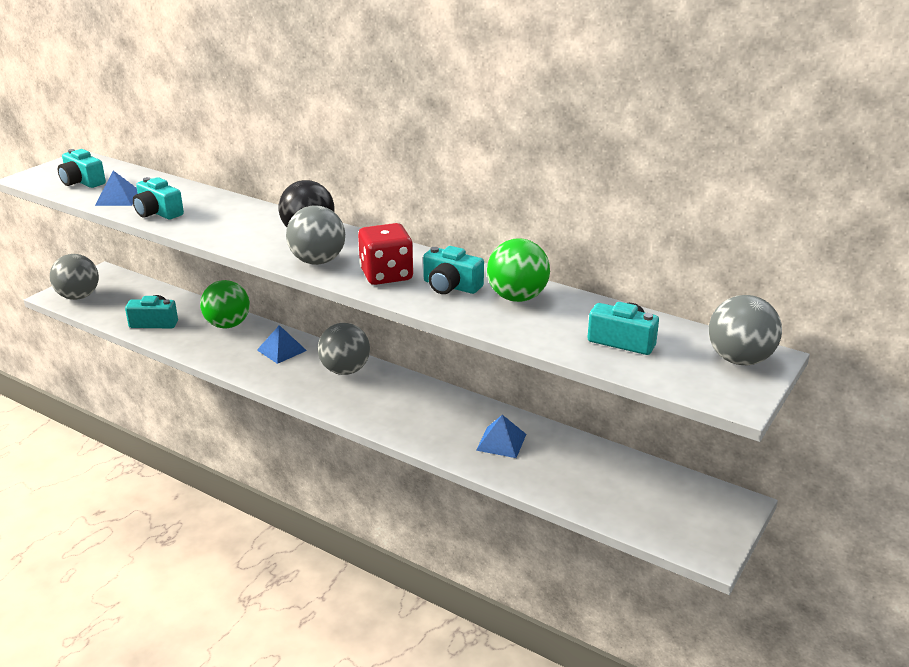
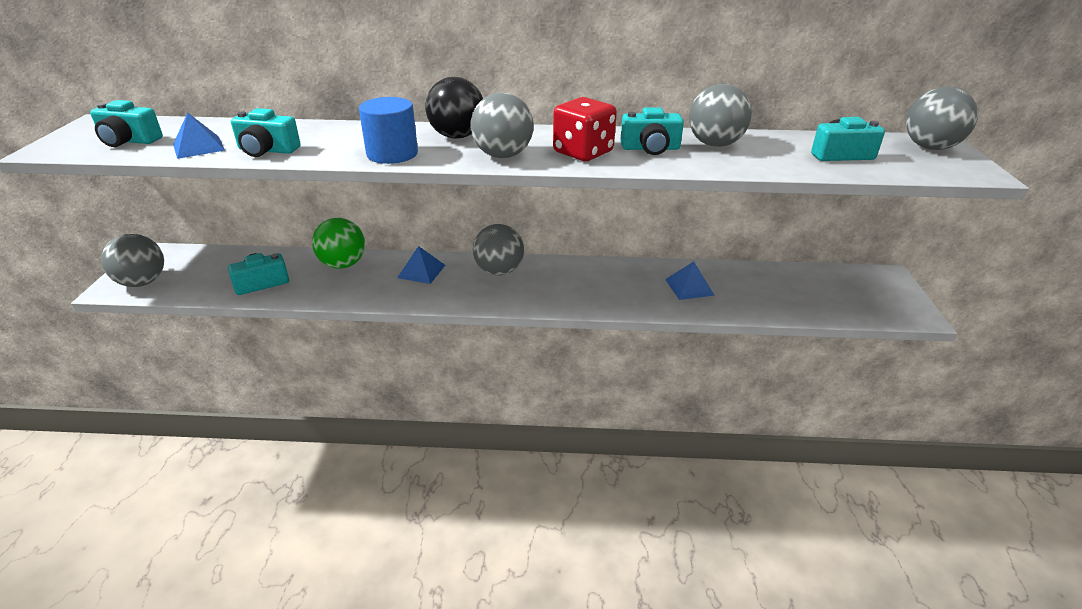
camera: 30 degrees left, 5 degrees up
(238, 238) = (392, 154): none -> blue cylinder
(517, 297) = (714, 144): green ball -> grey ball

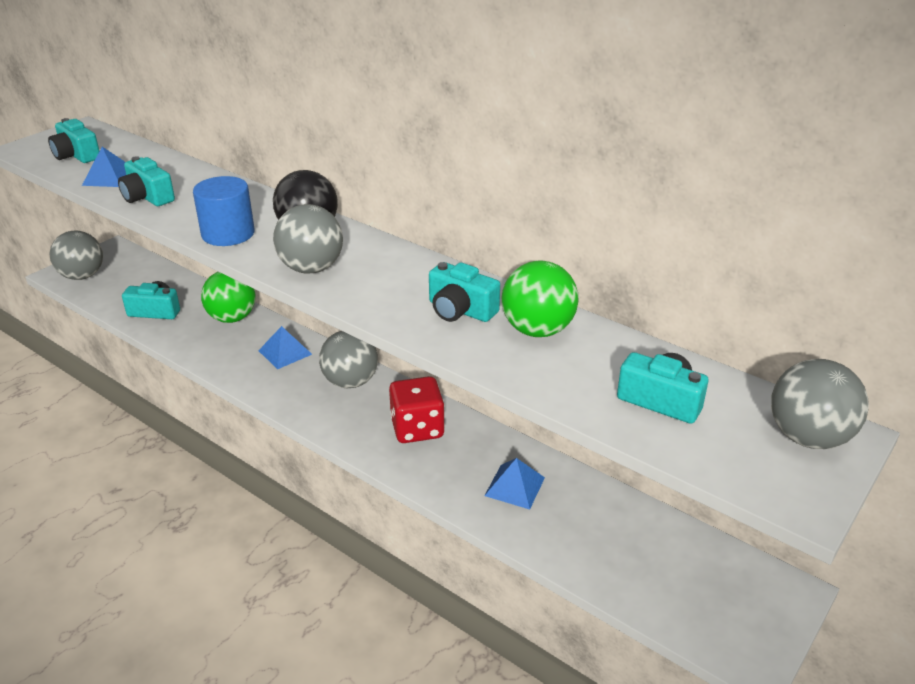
camera: 35 degrees right, 0 degrees up
(583, 152) = (387, 291): red dice -> red dice (417, 428)
(714, 144) = (537, 330): grey ball -> green ball

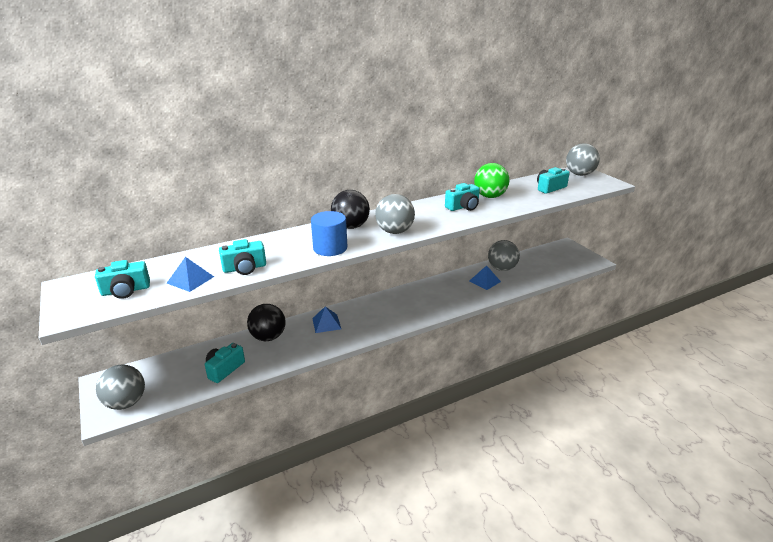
camera: 65 degrees left, 5 degrees down
(232, 318) = (268, 337): green ball -> black ball
(350, 382) = (374, 307): grey ball -> grey ball (502, 268)
(417, 428) = (428, 296): red dice -> none

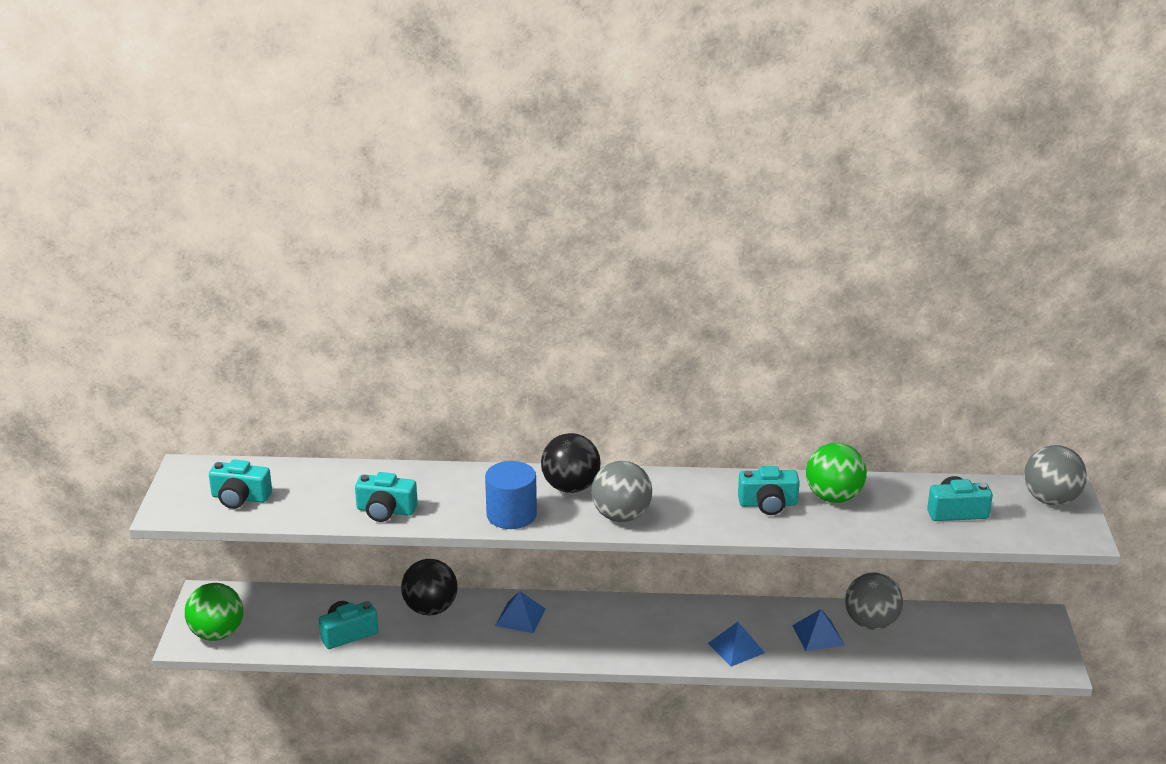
camera: 30 degrees right, 0 degrees up
(126, 403) = (217, 634): grey ball -> green ball
(190, 280) = (315, 506): blue pyramid -> blue pyramid (736, 648)

